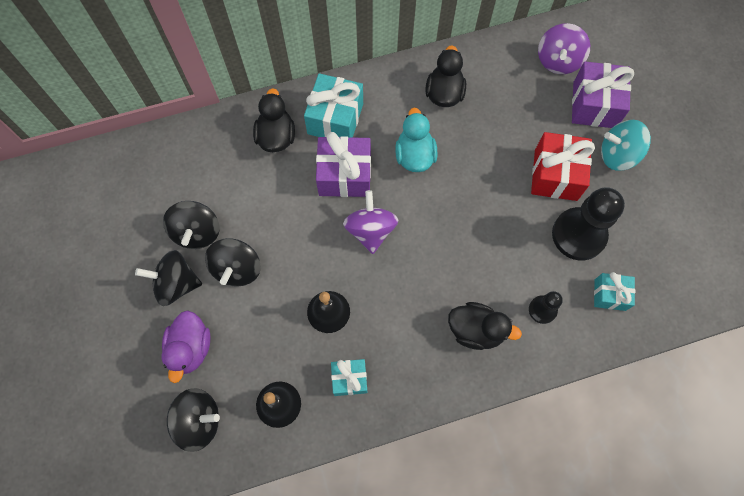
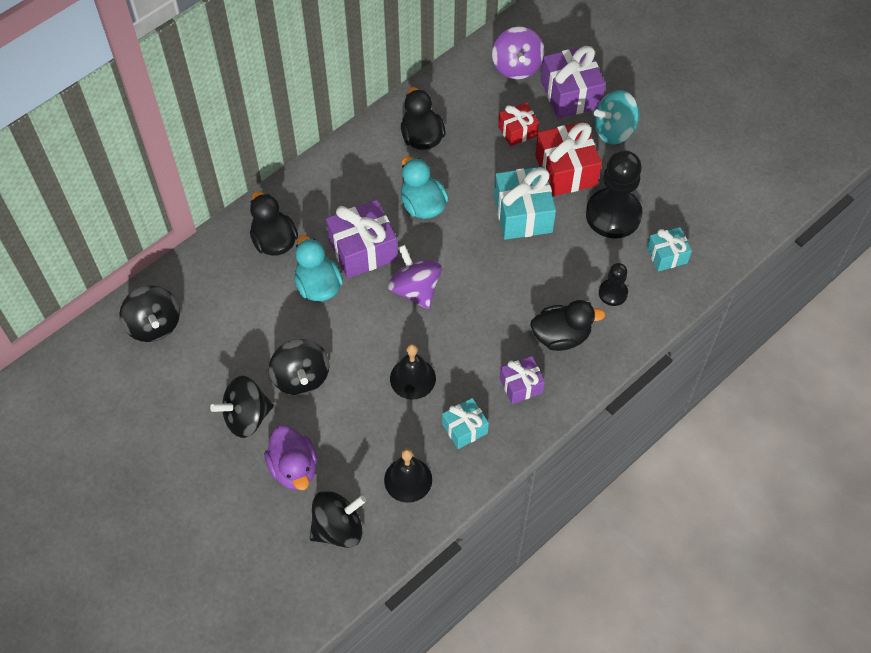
camera: 25 degrees left, 10 degrees down
(197, 232) = (241, 361): black spinning top -> black spinning top (154, 325)
(292, 192) = (318, 286): none -> turquoise duck
(335, 118) = (325, 201): turquoise gift -> turquoise gift (523, 214)
(418, 361) = (521, 385): none -> purple gift
(530, 121) = (517, 131): none -> red gift

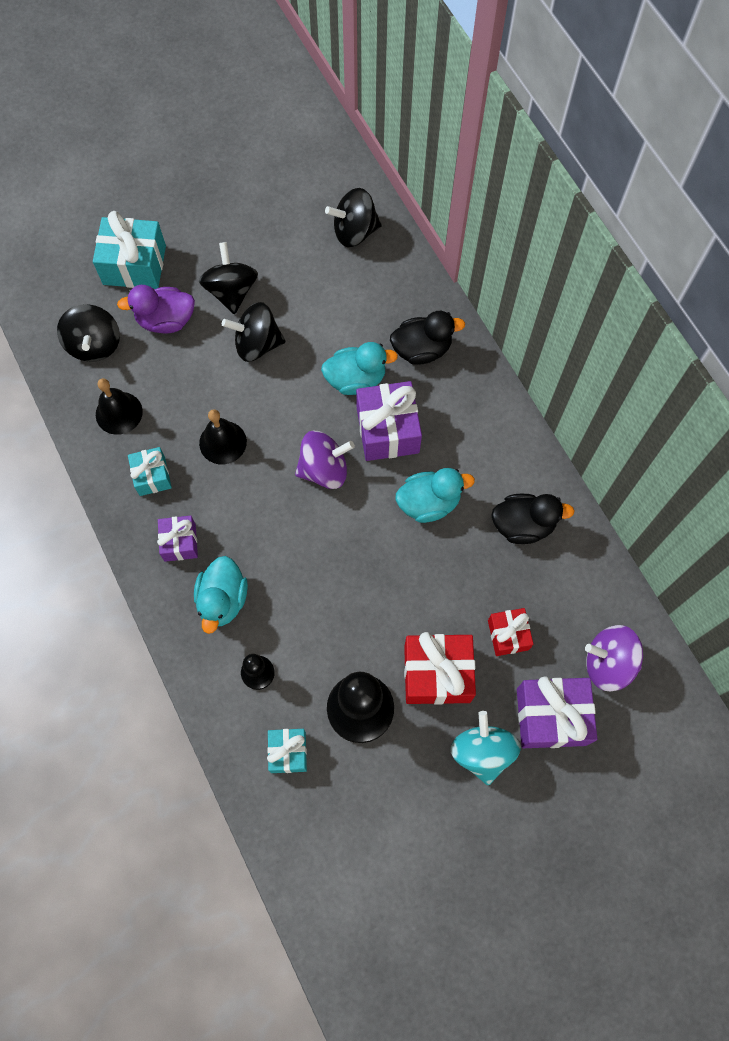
camera: 105 degrees right, 10 degrees up
(523, 214) = (389, 606): turquoise gift -> turquoise gift (134, 265)
(561, 336) = (222, 600): black duck -> turquoise duck

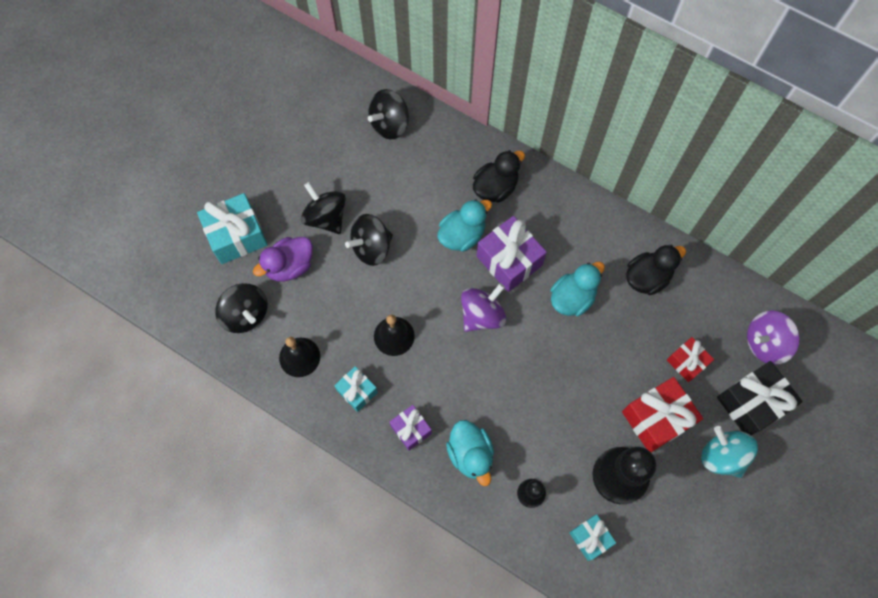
camera: 30 degrees left, 0 degrees up
(551, 716) = (751, 403): purple gift -> black gift

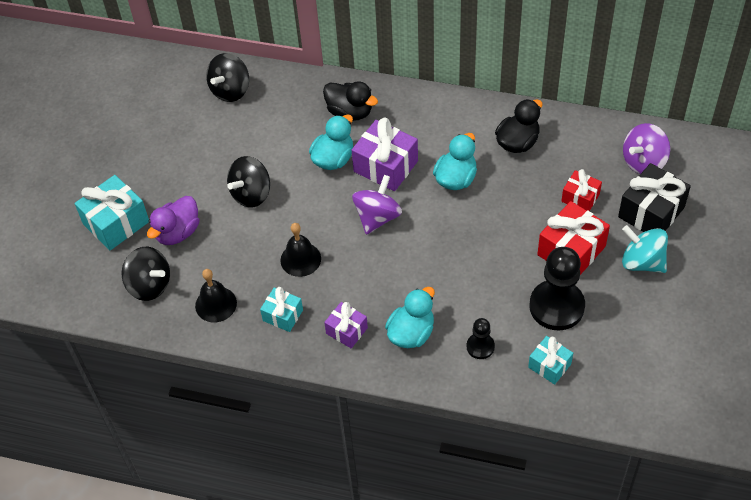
camera: 15 degrees left, 15 degrees down
(326, 217) = (198, 182): black spinning top -> none
(470, 454) = (411, 333): turquoise duck -> turquoise duck turned 105 degrees counterclockwise
(495, 187) = (350, 112): black duck -> black duck turned 90 degrees clockwise

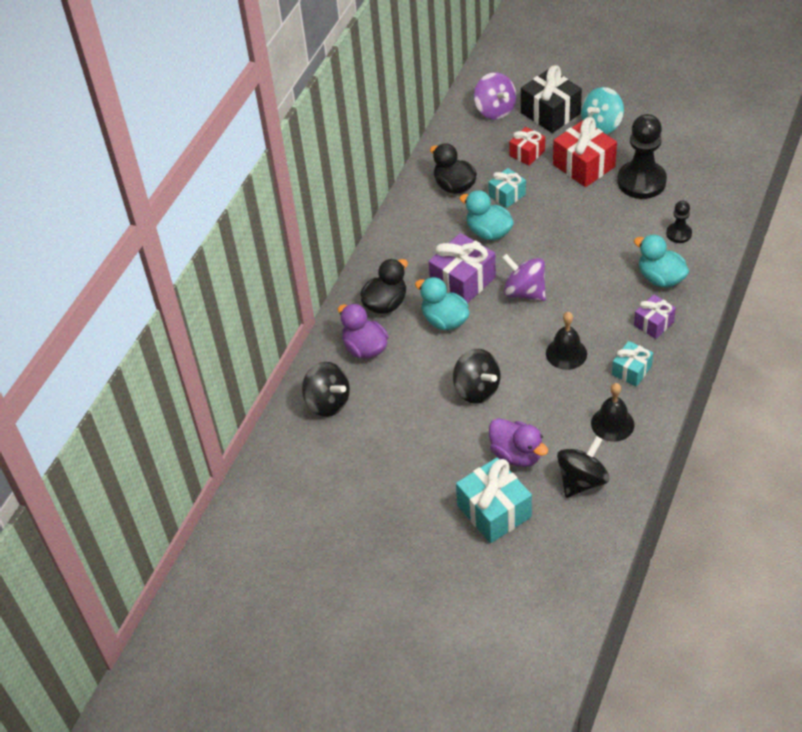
camera: 80 degrees left, 5 degrees down
(294, 105) = (365, 348): none -> purple duck
(549, 365) = (701, 193): turquoise gift -> turquoise gift (507, 195)

